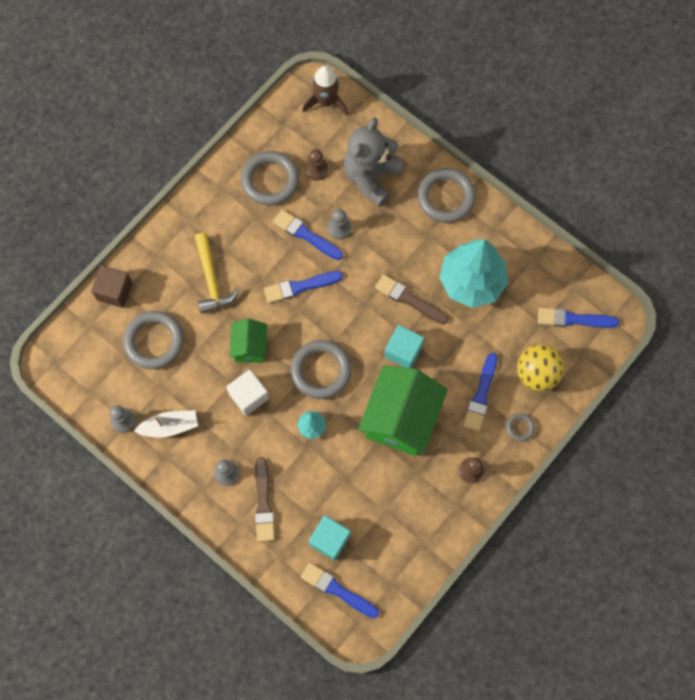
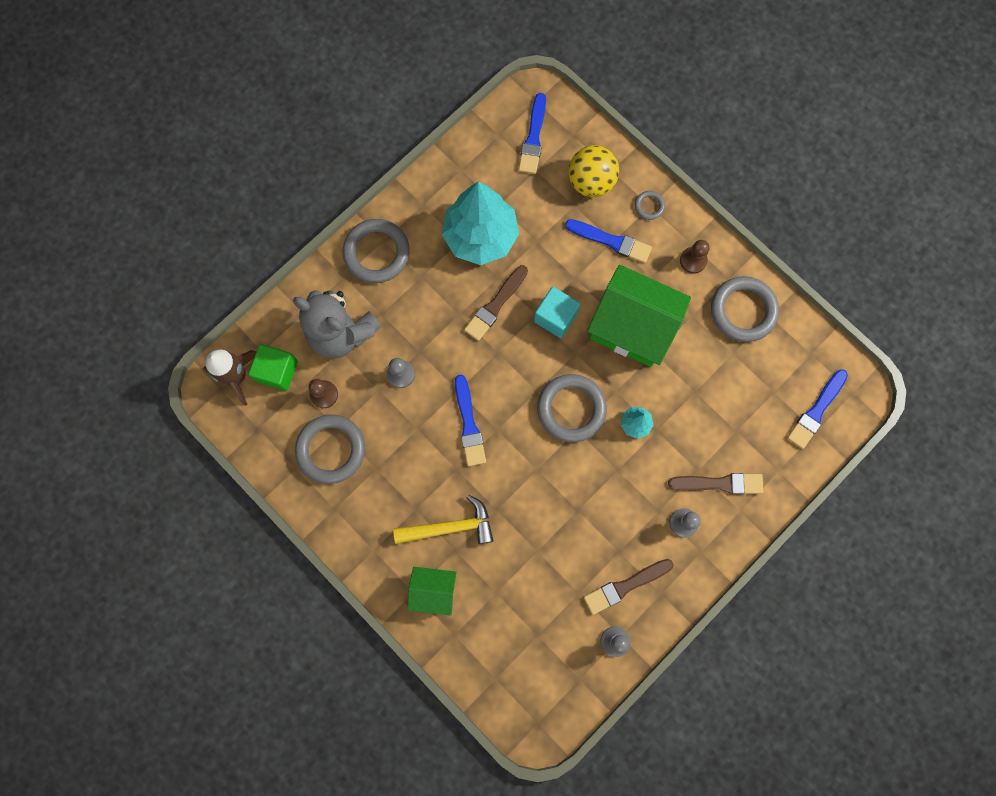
camera: 85 degrees left, 5 degrees up
(114, 291) = (453, 646): brown cube -> none
(154, 341) = (521, 600): grey ring -> grey ring (743, 310)
(169, 426) = (625, 586): white boat -> brown brush
(249, 396) = (595, 492): white cube -> none
(250, 347) = (537, 487): green house -> green house (434, 590)
(306, 235) = (405, 413): blue brush -> none
(330, 540) = (762, 414): turquoise cube -> none
(333, 131) = (277, 371): none -> green cube

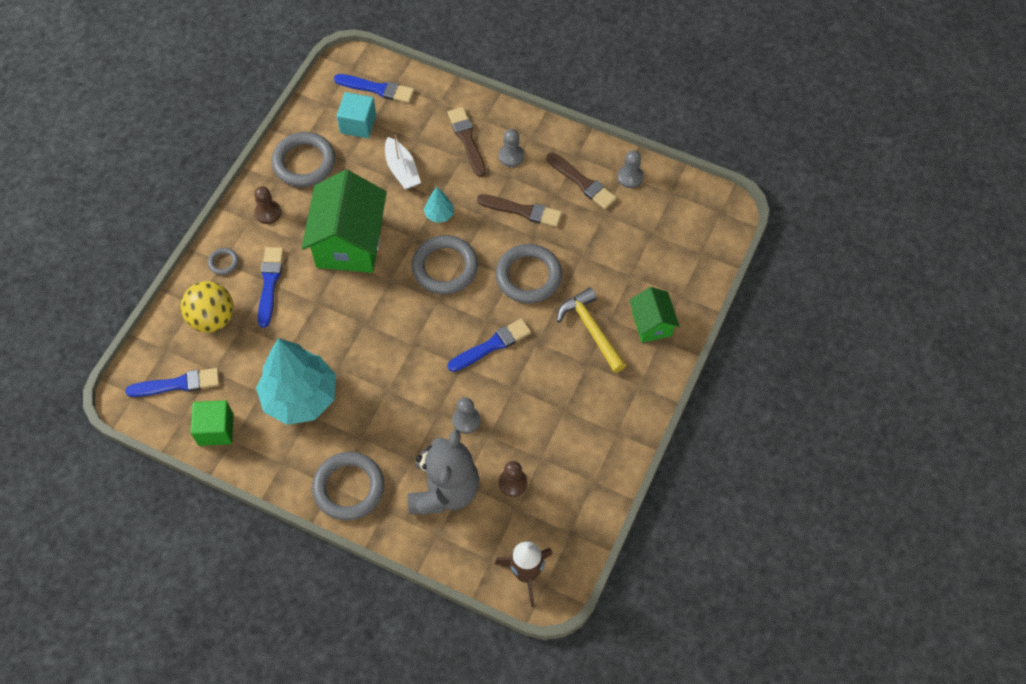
camera: 110 degrees left, 15 degrees down
(277, 371) = (506, 536): green cube -> green cube (216, 429)
(331, 449) = (563, 456): grey ring -> grey ring (528, 276)
(495, 305) = (367, 361): brown brush -> brown brush (522, 211)
(555, 317) = (361, 306): turquoise cube -> turquoise cube (358, 124)
(702, 404) = (402, 170): none -> white boat

